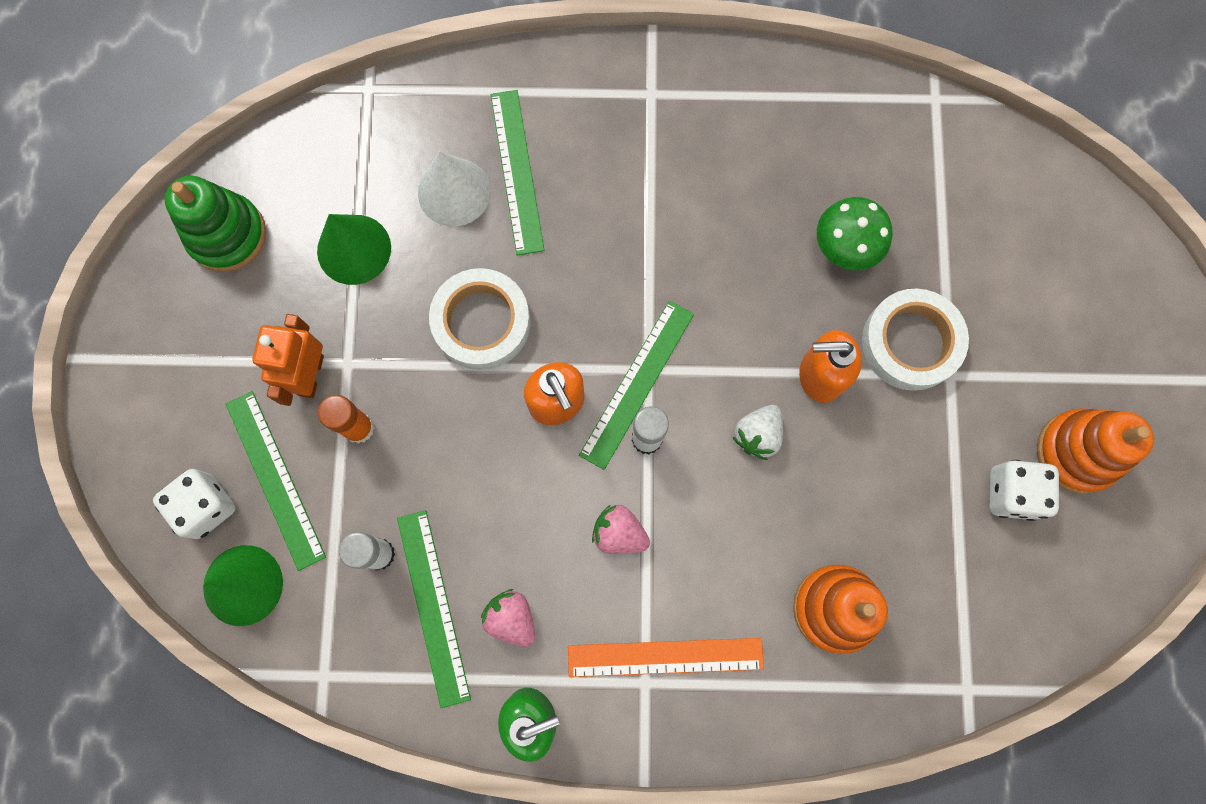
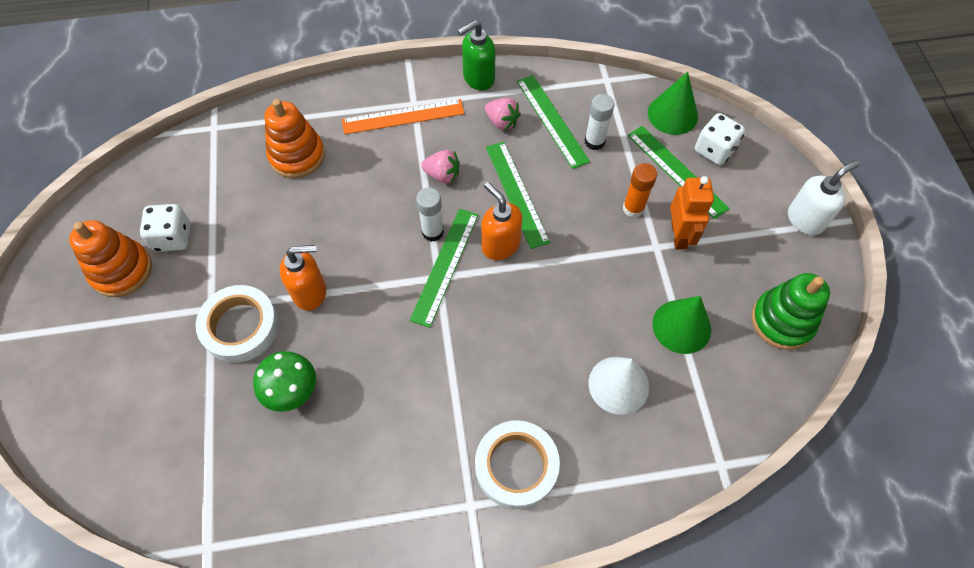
camera: 170 degrees right, 15 degrees down
(129, 369) = (805, 219): none -> white soap dispenser
(481, 322) = (568, 289): white tape -> white tape (516, 466)
(517, 171) = (572, 411): green ruler -> green ruler (516, 193)
(757, 435) = (354, 246): white strawberry -> none

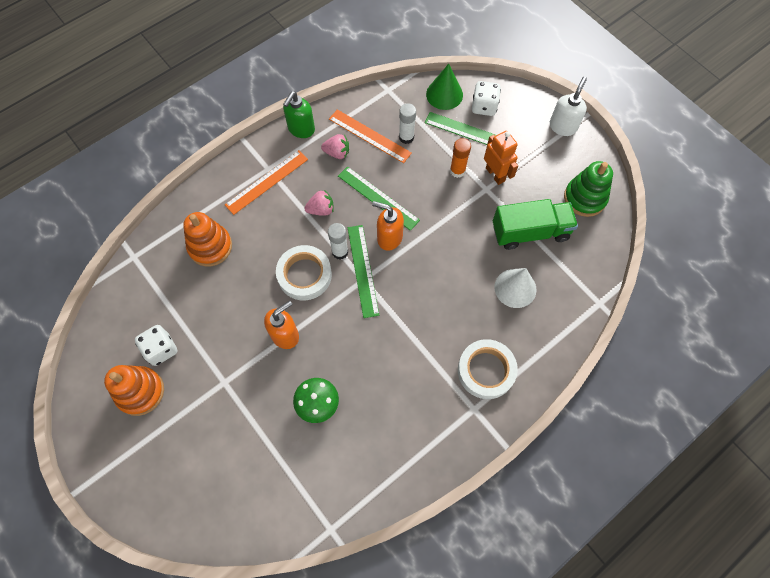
camera: 30 degrees left, 5 degrees up
(240, 327) = (253, 383): white tape -> white tape (304, 275)
(552, 120) = (369, 136): green ruler -> orange ruler
(681, 326) = (530, 232): green cone -> green truck

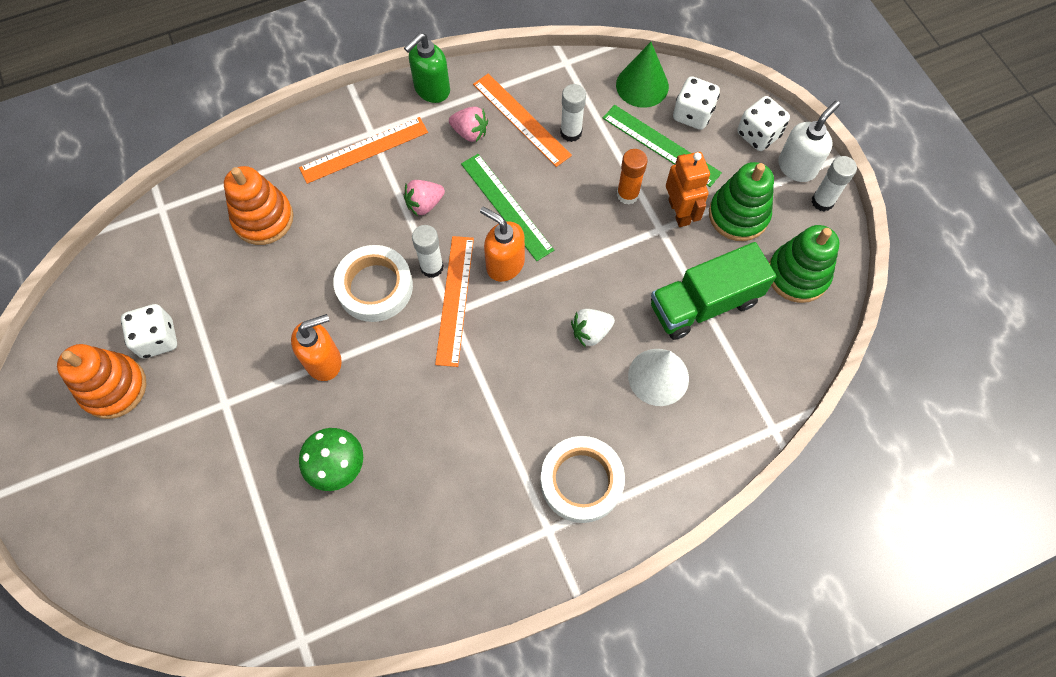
camera: 15 degrees right, 0 degrees up
(321, 210) = (424, 204): pink strawberry -> pink strawberry turned 150 degrees clockwise
(363, 270) = (455, 299): green ruler -> orange ruler
(461, 269) = (591, 332): none -> white strawberry
(530, 232) = (704, 304): green truck -> green truck turned 150 degrees clockwise
(531, 110) = (758, 135): none -> white dice
(534, 167) = (738, 215): none -> green stacking toy
(586, 146) = (822, 201): none -> white glue stick

